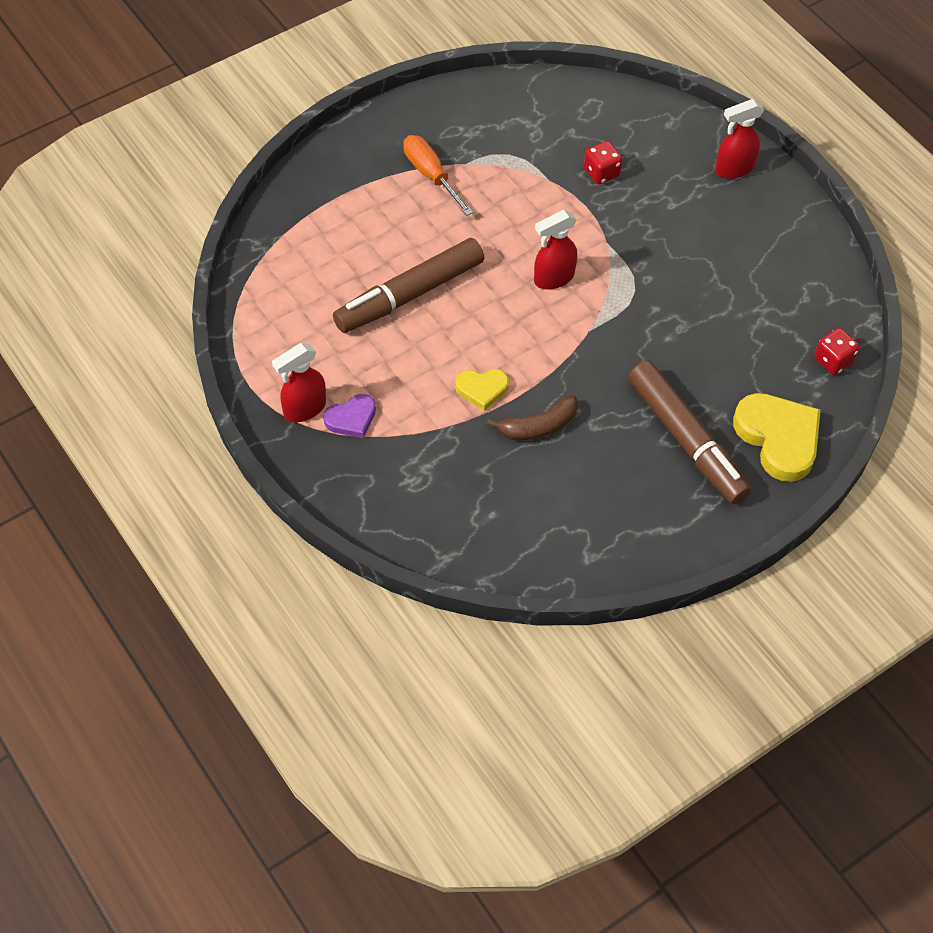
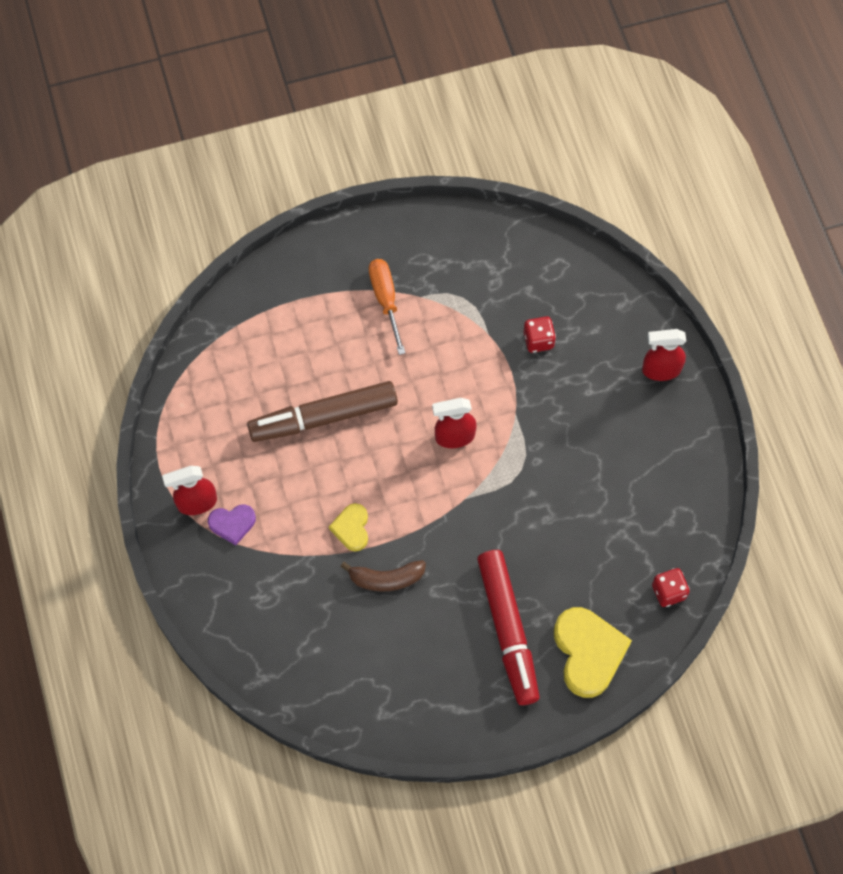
camera: 20 degrees right, 10 degrees up
(482, 389) = (351, 528): yellow heart -> yellow heart turned 75 degrees clockwise
(686, 440) = (508, 630): brown marker -> red marker

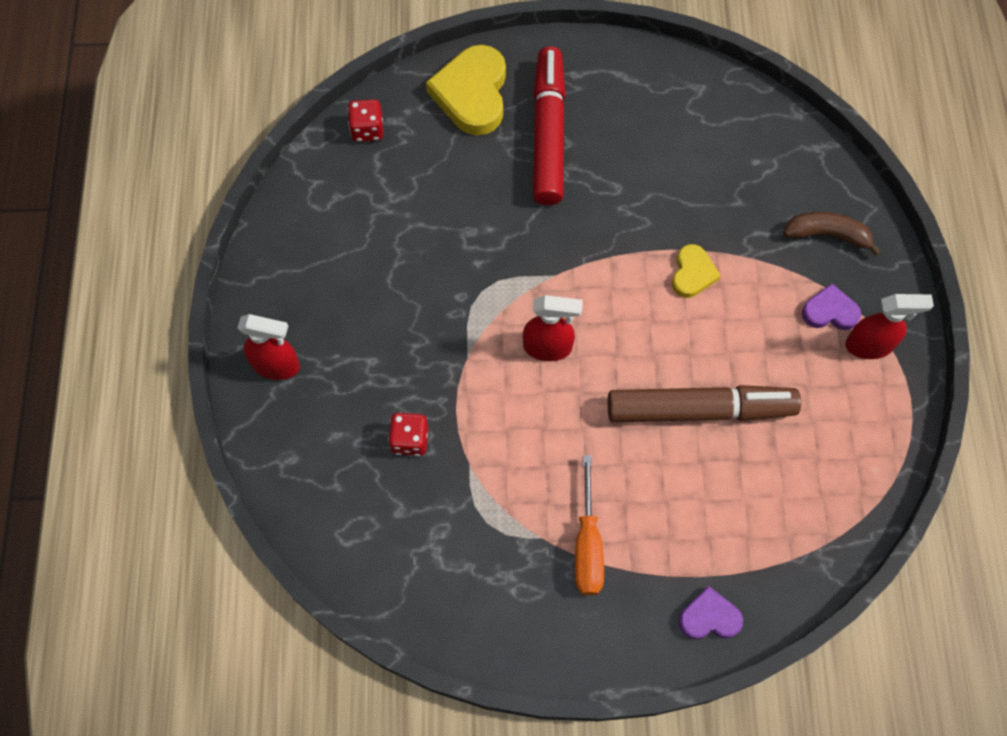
camera: 165 degrees left, 0 degrees up
(288, 274) = (709, 617): none -> purple heart
(386, 579) = (665, 212): brown banana -> brown banana (827, 235)

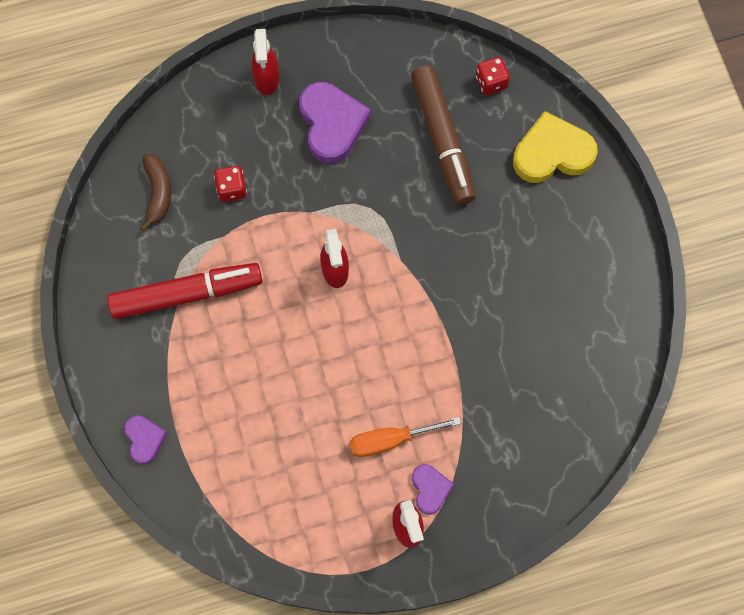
camera: 75 degrees right, 5 degrees up
(361, 307) = (331, 124): none -> purple heart
(548, 133) = (533, 223): red marker -> red marker (186, 294)
(587, 544) = (180, 337): orange screwdriver -> orange screwdriver (391, 440)
(692, 274) = (433, 369): yellow heart -> none
(700, 410) = (312, 399): brown marker -> brown marker (442, 140)
(827, 235) = (504, 475): brown banana -> brown banana (158, 193)

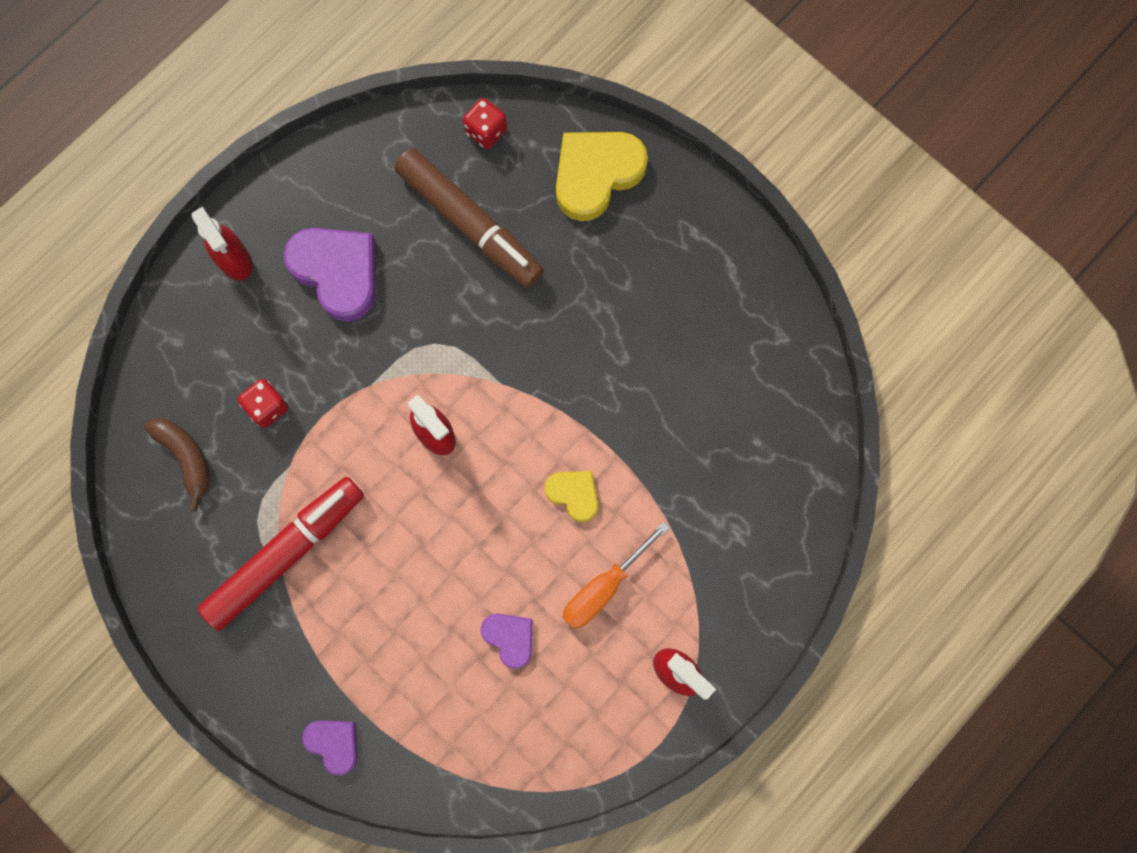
camera: 30 degrees left, 5 degrees up
(407, 364) = (574, 494): none -> yellow heart
(430, 489) = (676, 616): purple heart -> purple heart (510, 638)

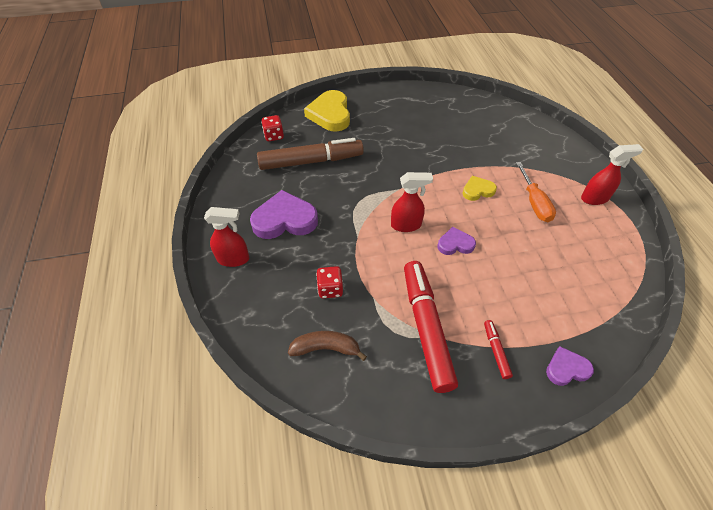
camera: 55 degrees left, 25 degrees down
(306, 651) = (496, 351): none -> red marker
(510, 638) = (541, 251): purple heart -> purple heart (455, 244)

